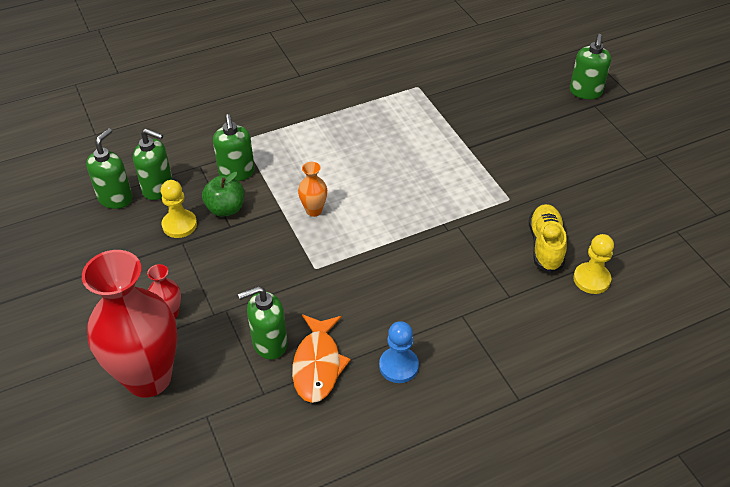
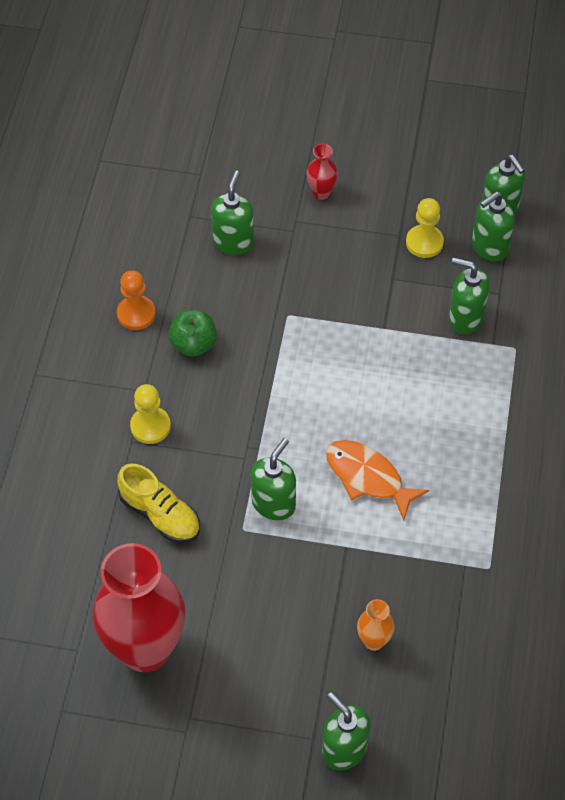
camera: 125 degrees right, 10 degrees up
(148, 378) = (266, 154): red vase -> red vase (145, 649)
(226, 209) = (419, 286): green apple -> green apple (194, 344)
(314, 210) = (361, 352): orange vase -> orange vase (373, 641)
(318, 365) = (185, 262): orange fish -> orange fish (368, 477)
(398, 366) = (136, 314): blue pawn -> orange pawn
(476, 194) = (274, 504): none -> green soap dispenser
(591, 279) = (91, 521): yellow pawn -> yellow pawn (150, 426)

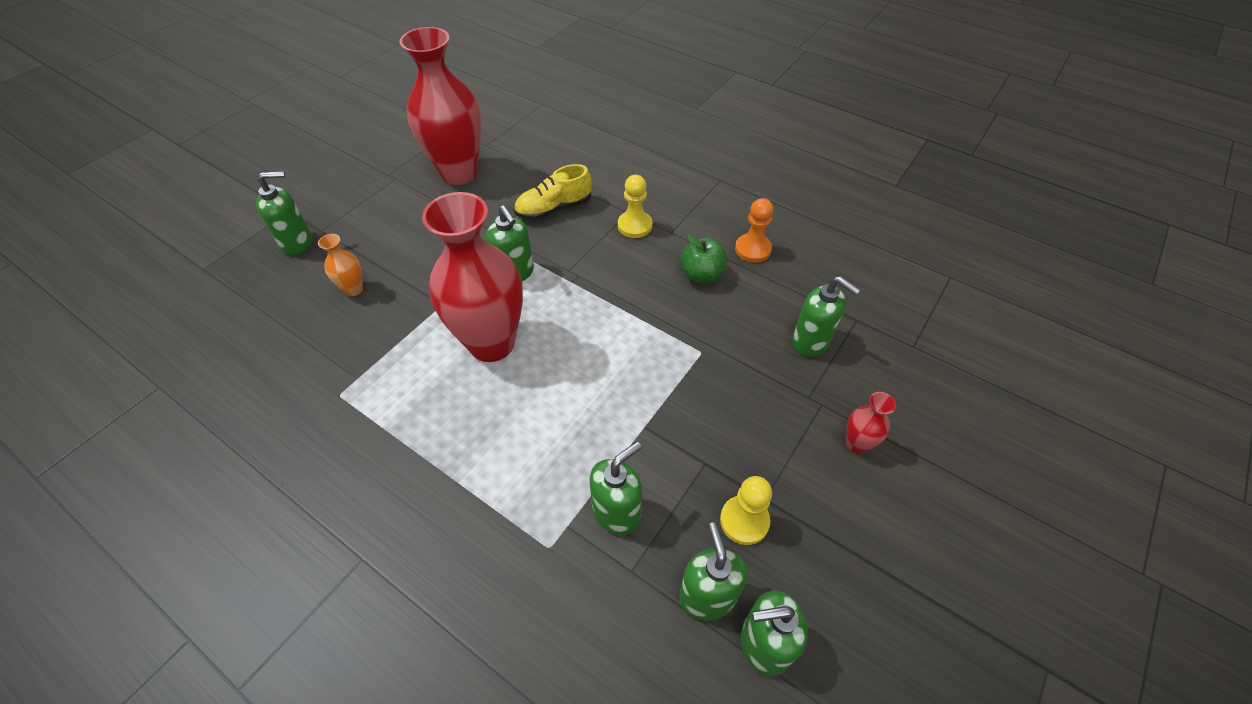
camera: 115 degrees right, 5 degrees down
(368, 477) = (492, 343): orange fish -> red vase

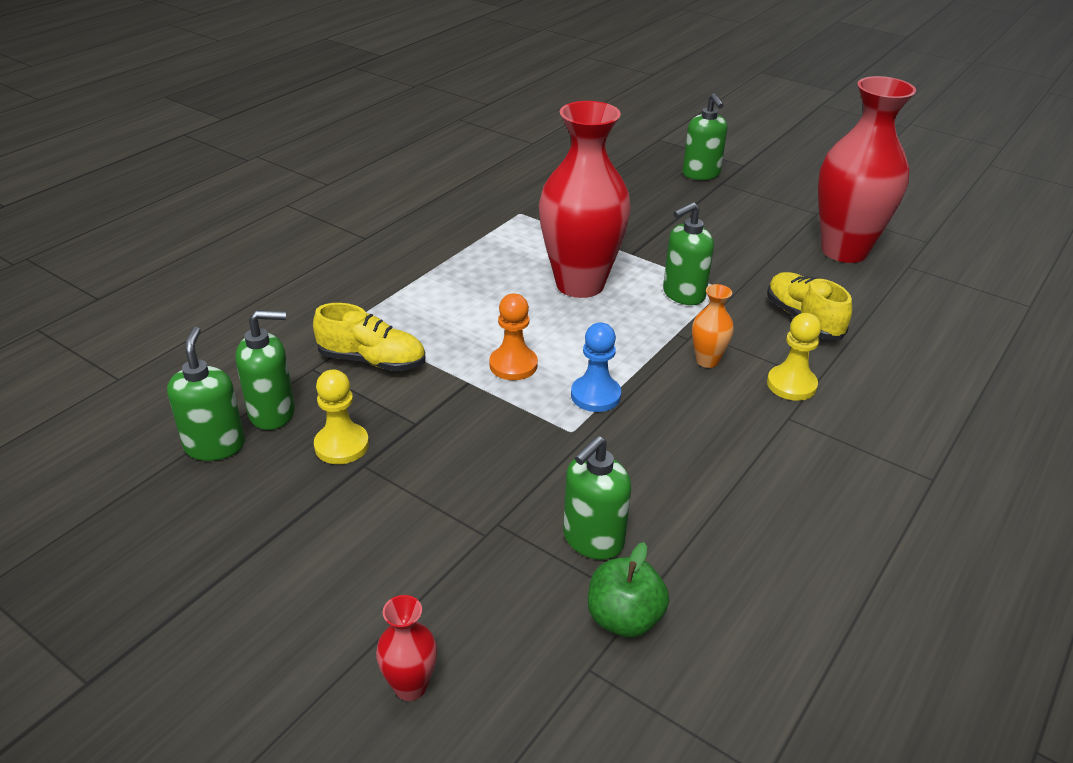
camera: 90 degrees right, 15 degrees down
(354, 289) = (644, 207): orange vase -> orange vase (707, 361)
(617, 512) = (372, 361): green soap dispenser -> yellow shoe
(656, 336) = (595, 395): none -> blue pawn
(701, 275) = (707, 441): green apple -> green apple (624, 618)
(752, 249) = (773, 499): orange pawn -> orange pawn (513, 365)
(856, 444) = (420, 559): red vase -> red vase (410, 686)

